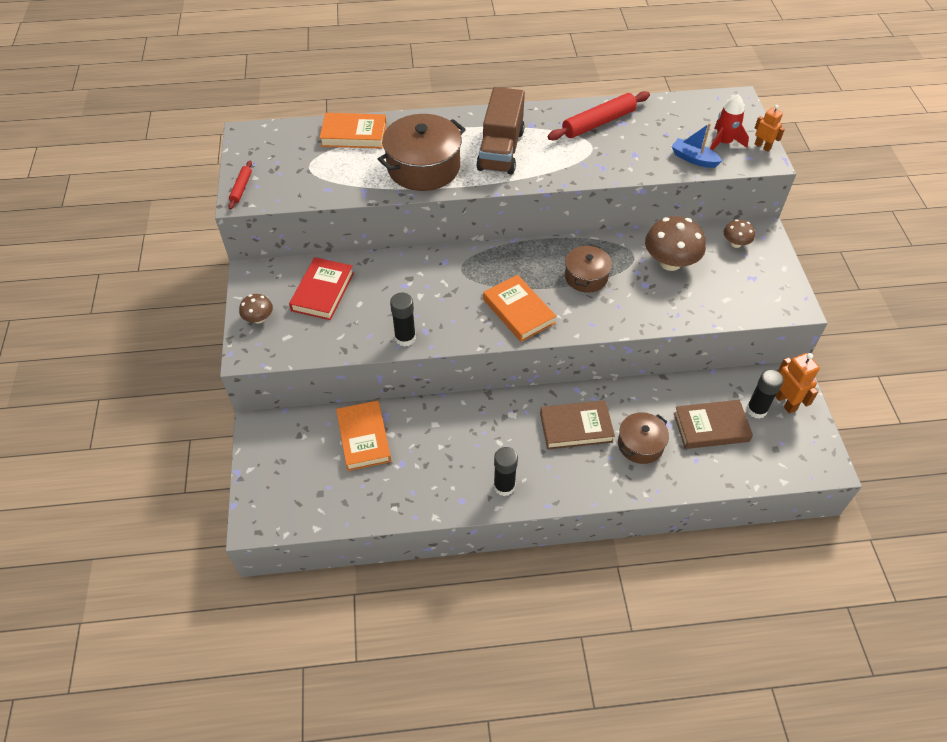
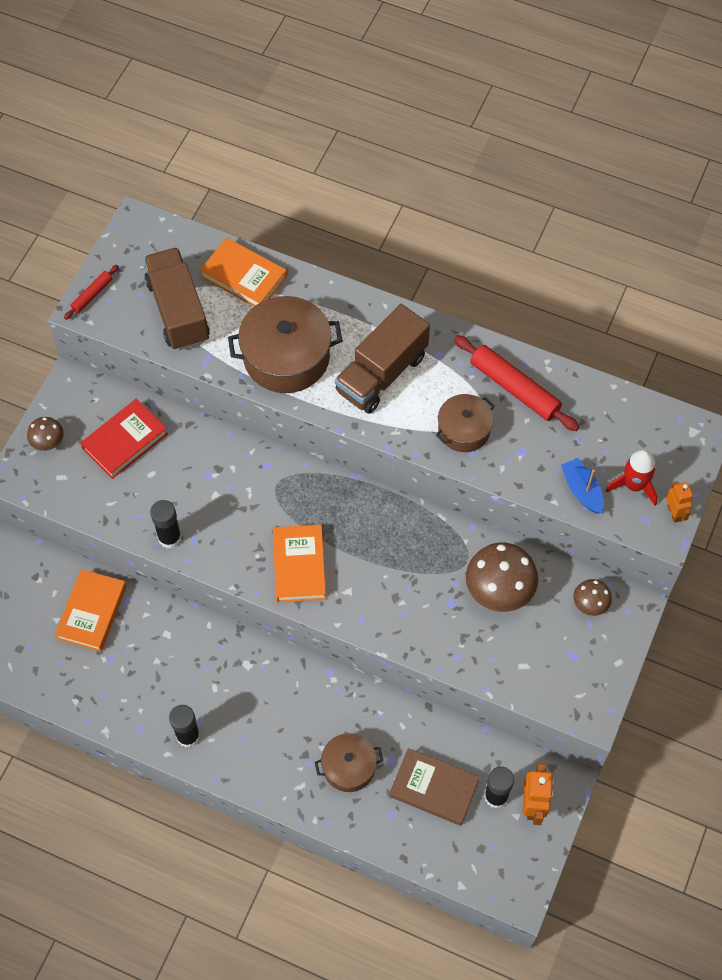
camera: 30 degrees right, 10 degrees up
(318, 172) = (178, 311): none -> brown truck
(576, 427) = (299, 713): brown book -> none
(586, 276) = (397, 560): brown pot -> brown pot (464, 430)
(598, 123) = (514, 388): red rolling pin -> red rolling pin turned 45 degrees clockwise

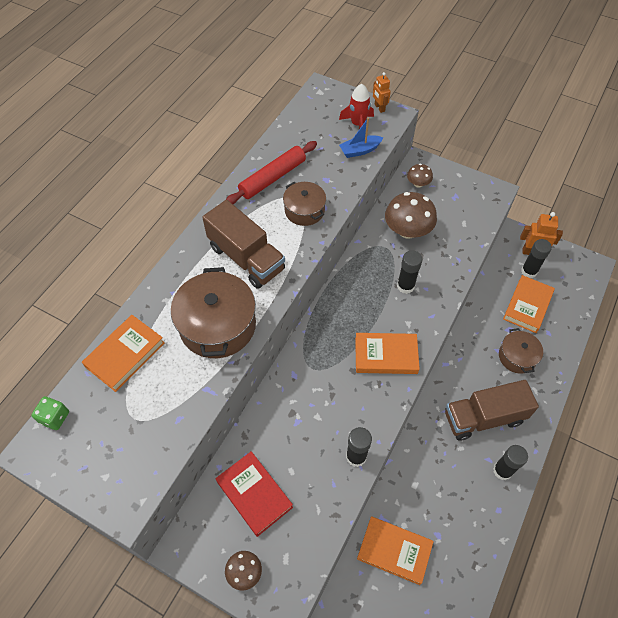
camera: 85 degrees left, 5 degrees down
(92, 295) = (109, 498): red rolling pin -> none
(171, 232) = (55, 417): none -> green dice
(178, 311) = (149, 414): brown truck -> brown truck (483, 417)
(405, 587) = (405, 286): none -> black glue stick
(434, 788) = (527, 306): brown book -> orange book
(674, 513) = (379, 108): orange robot -> orange robot turned 105 degrees counterclockwise

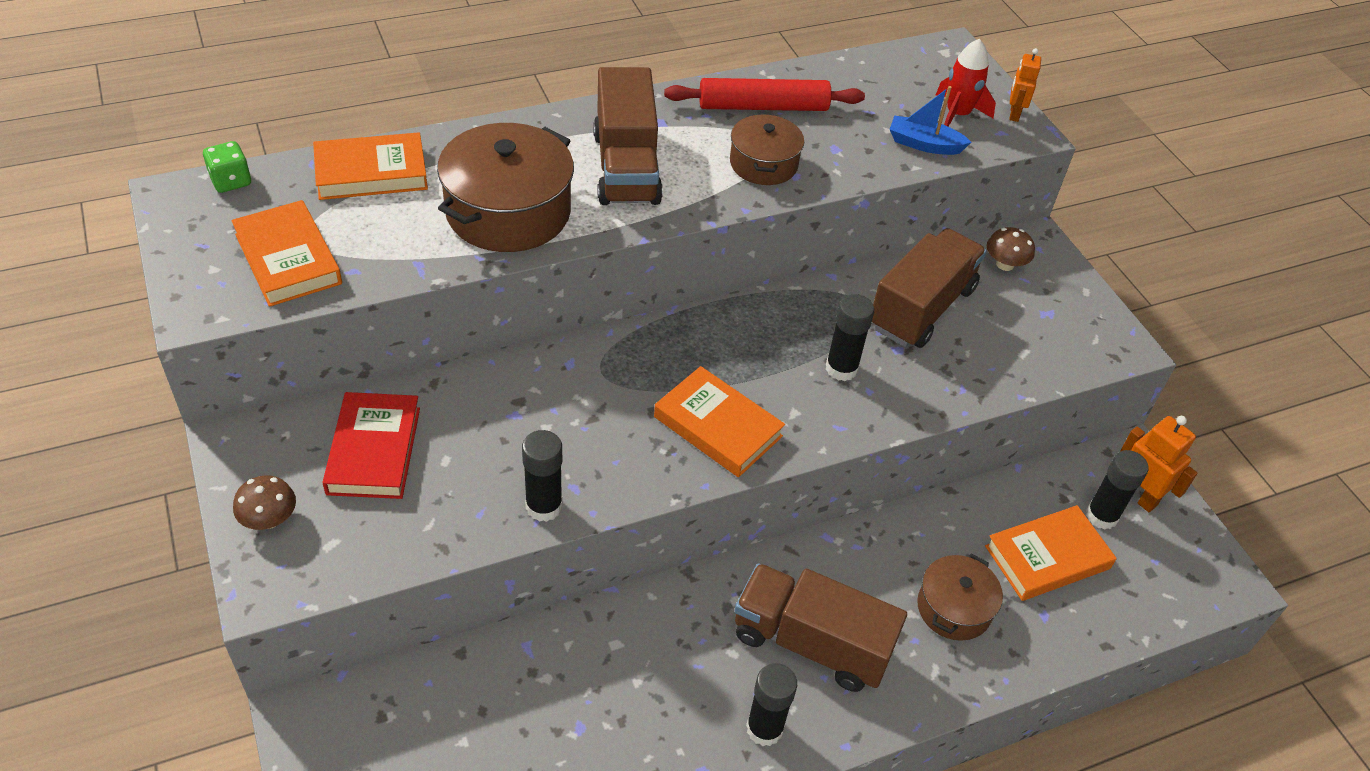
camera: 35 degrees right, 10 degrees down
(394, 551) = (500, 695): orange book -> orange book (288, 259)
(407, 230) = (922, 308): brown mushroom -> brown truck

